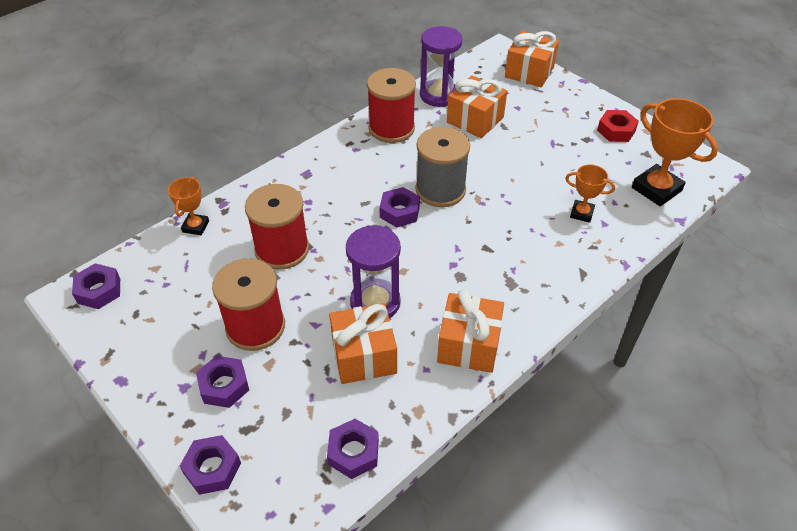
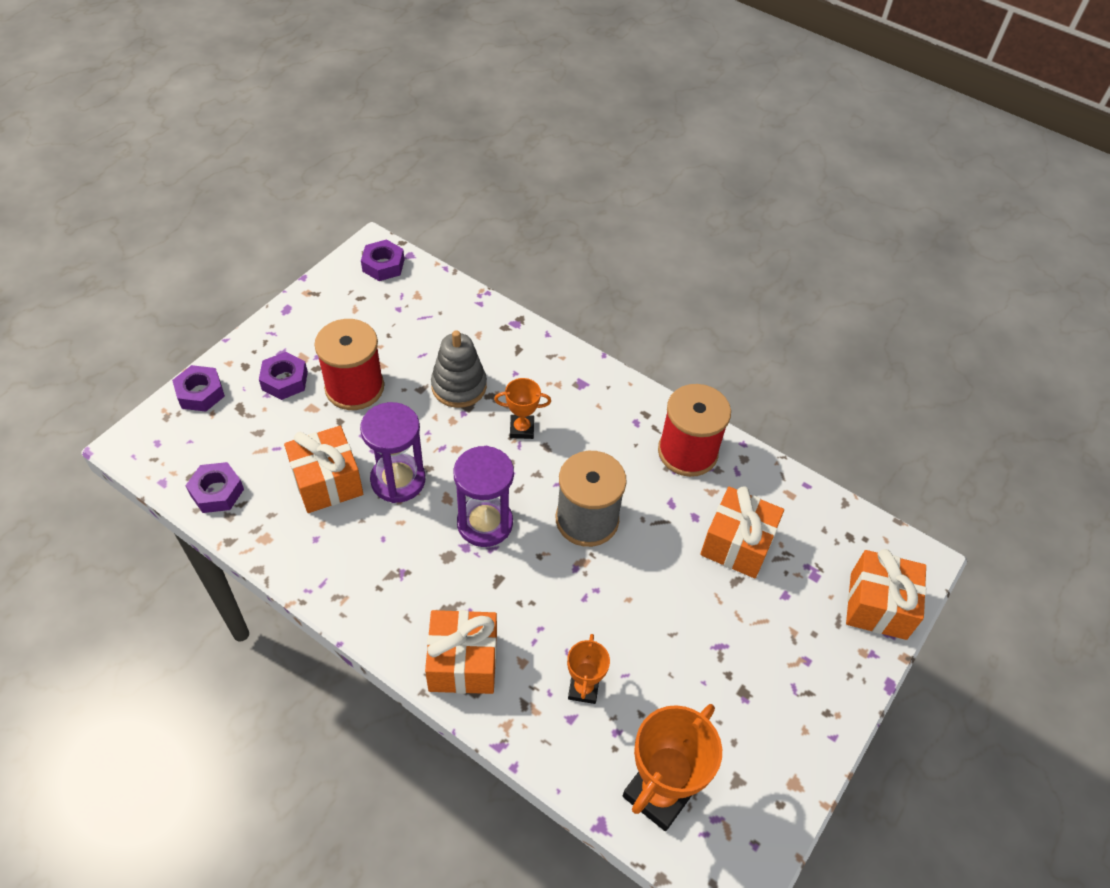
camera: 75 degrees right, 5 degrees up
(195, 226) = (477, 310): orange trophy -> orange trophy (522, 429)
(282, 249) = (459, 386): red spool -> grey stacking toy
(399, 212) = (539, 482): purple nut -> none
(439, 95) = (775, 495): purple hourglass -> purple hourglass (485, 523)
(468, 345) = (349, 575): orange gift -> orange gift (463, 662)
(616, 130) = (778, 735): red nut -> none

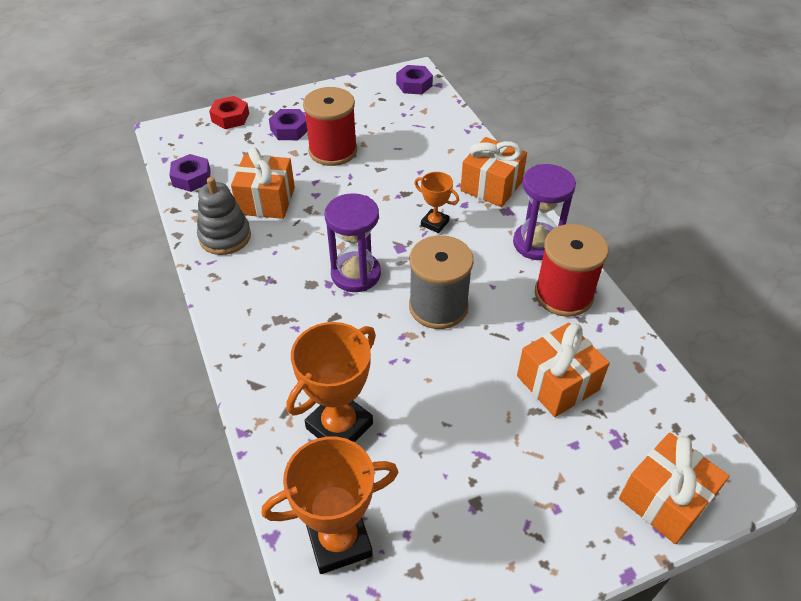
camera: 35 degrees right, 5 degrees down
(200, 393) = (230, 117): purple nut -> red nut
(398, 480) = (315, 219): purple hourglass -> purple hourglass (536, 243)
(459, 386) = (408, 177): grey stacking toy -> grey stacking toy (225, 237)
(463, 662) = (263, 360): orange gift -> orange gift (491, 186)
(583, 688) = (339, 426): orange trophy -> orange trophy, size x1.81

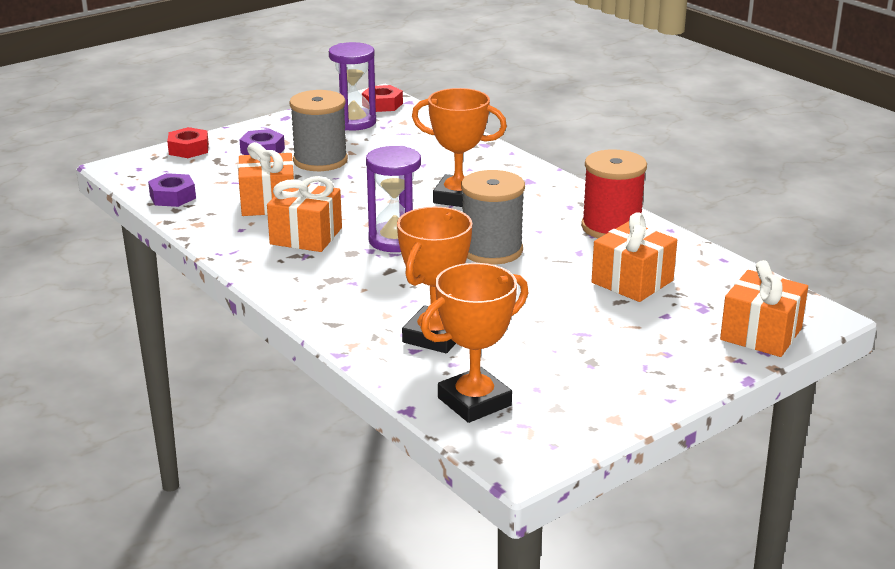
camera: 15 degrees left, 20 degrees down
(225, 237) = (238, 233): grey stacking toy -> none
(333, 151) = (320, 160): red spool -> grey spool
(414, 84) = (382, 104): purple nut -> red nut
(434, 223) = (458, 197): orange trophy -> orange trophy, size x1.81
(491, 186) = (503, 166): orange gift -> orange gift (306, 236)
(536, 243) = (568, 198): purple hourglass -> purple hourglass (354, 122)

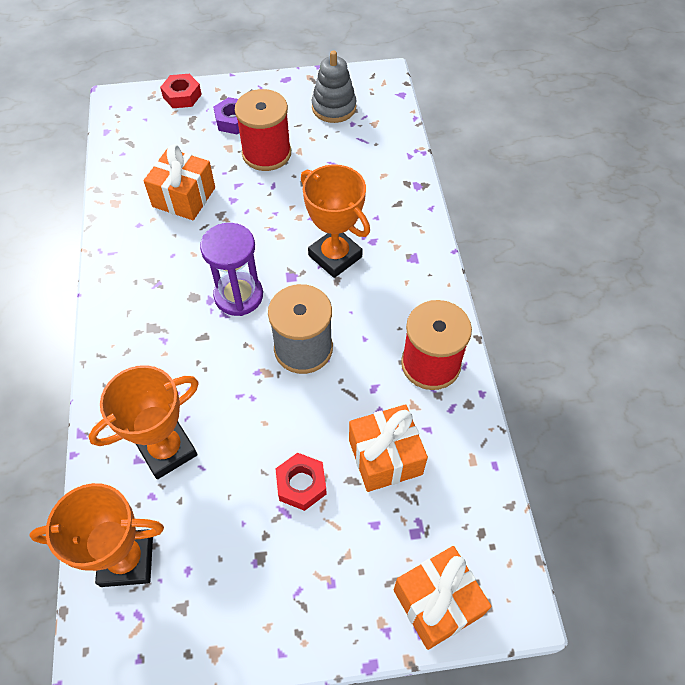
camera: 30 degrees right, 30 degrees up
(172, 197) = (124, 157): purple nut -> none
(306, 236) = (177, 257): orange gift -> none
(320, 160) = (266, 153): grey spool -> red spool
(354, 122) = (334, 107): purple hourglass -> grey stacking toy
(382, 104) = (376, 90): red nut -> red nut (301, 484)

